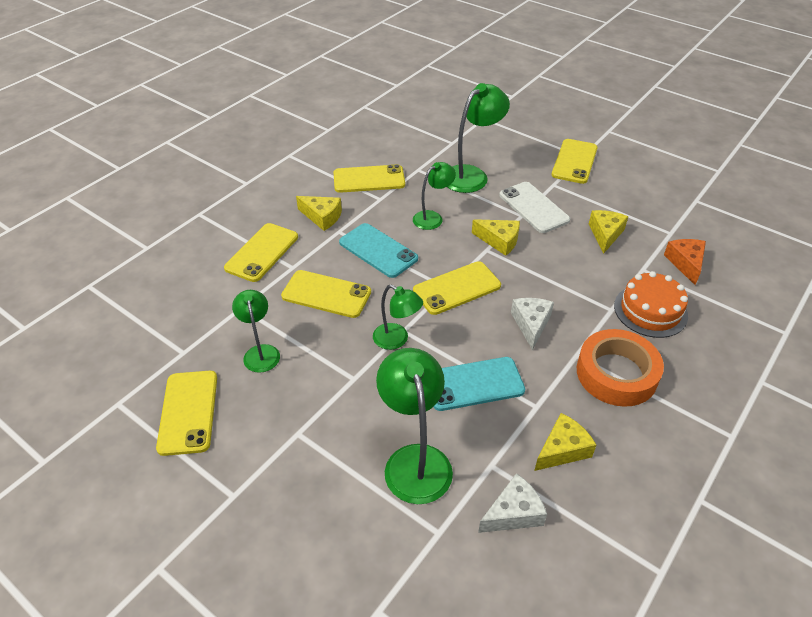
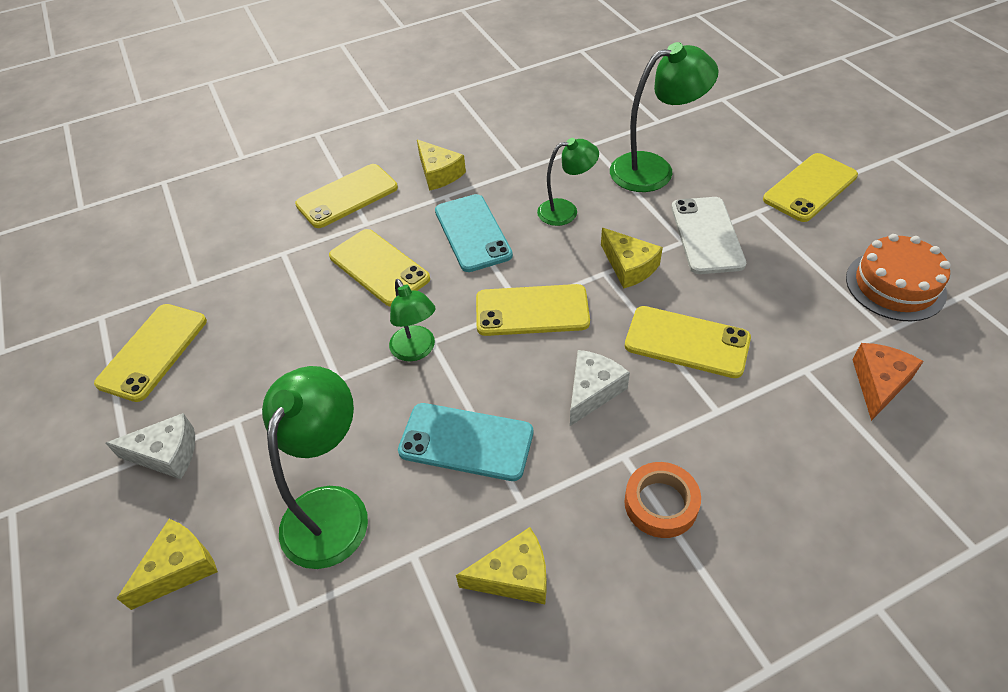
camera: 30 degrees right, 5 degrees up
(260, 352) = (265, 311): green lamp -> none
(369, 179) = (523, 142): yellow phone -> yellow phone (687, 342)
(513, 513) = (395, 630): white cheese -> white cheese (167, 454)
(605, 234) = (783, 302): yellow cheese -> yellow cheese (179, 568)
(616, 373) = (660, 503): orange tape -> orange tape, size x0.62
(650, 310) = (774, 433): orange cake -> orange cake (895, 285)

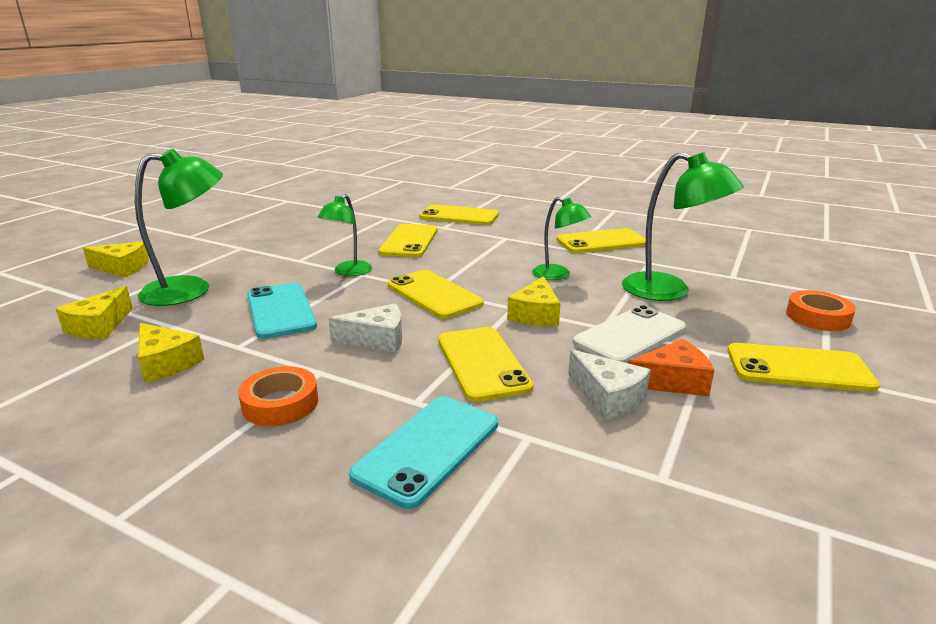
camera: 50 degrees right, 25 degrees down
(153, 352) = (274, 216): yellow phone -> yellow phone (601, 242)
(167, 454) = (202, 241): white cheese -> white cheese (608, 397)
(439, 173) = (523, 230): yellow cheese -> yellow cheese (99, 326)
(472, 233) = (483, 255): turquoise phone -> turquoise phone (428, 449)
(753, 129) = (818, 317): none -> orange tape
(879, 383) = (570, 493): orange cheese -> orange cheese (672, 381)
(895, 285) = (747, 465): orange cake -> none

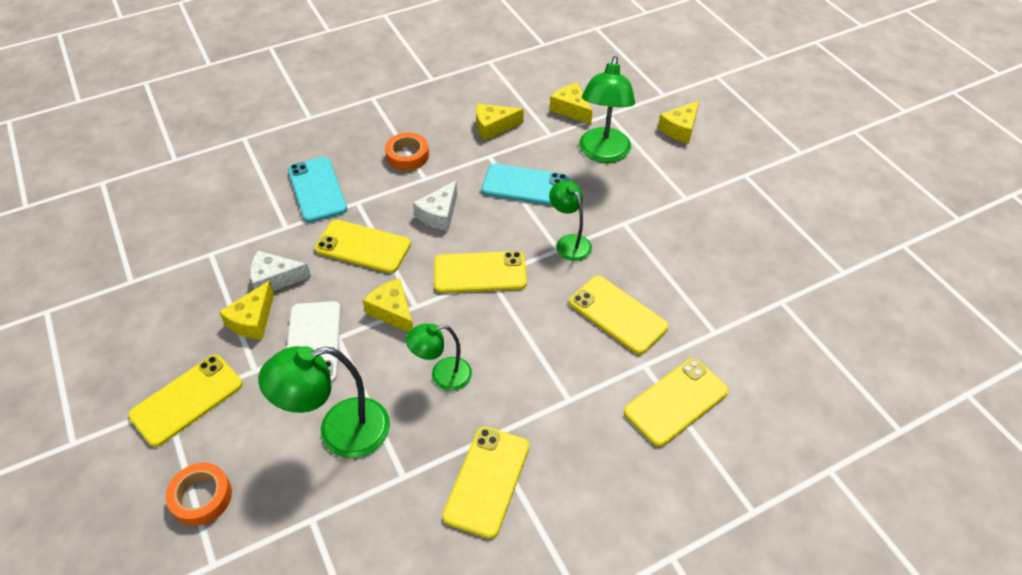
camera: 125 degrees right, 25 degrees up
(672, 381) = (252, 320): orange cheese -> yellow cheese

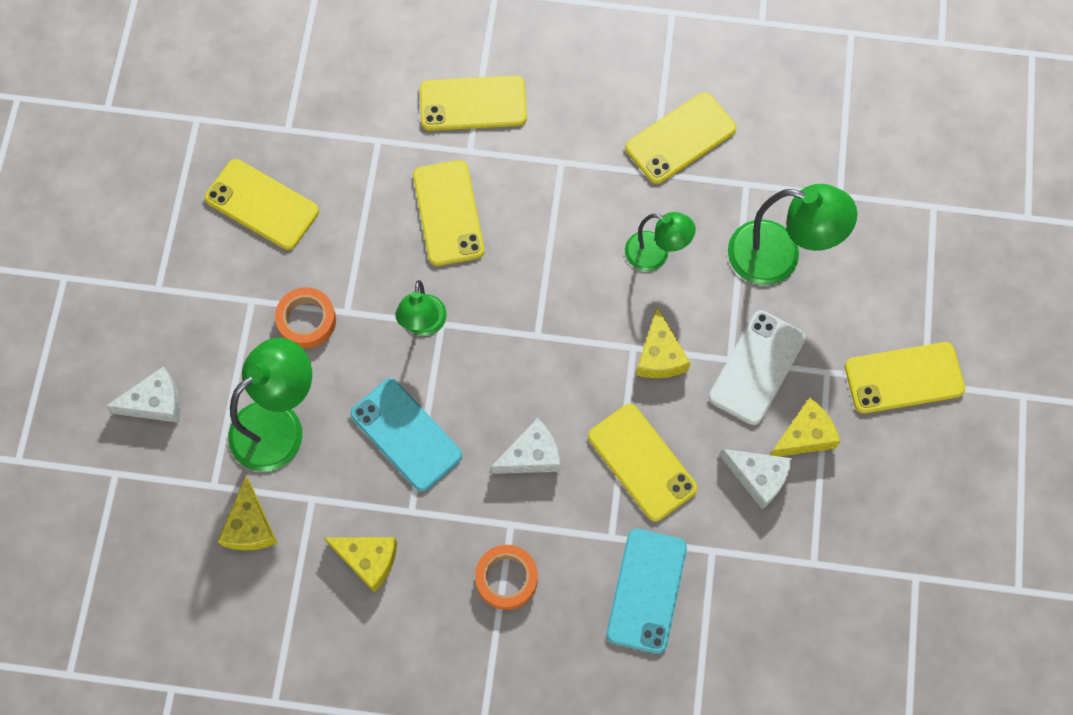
camera: 145 degrees left, 20 degrees up
(201, 497) = (923, 270): orange tape -> orange tape (306, 320)
(480, 272) = (542, 346): yellow phone -> yellow phone (262, 205)
(680, 129) = (155, 402): yellow cheese -> white cheese

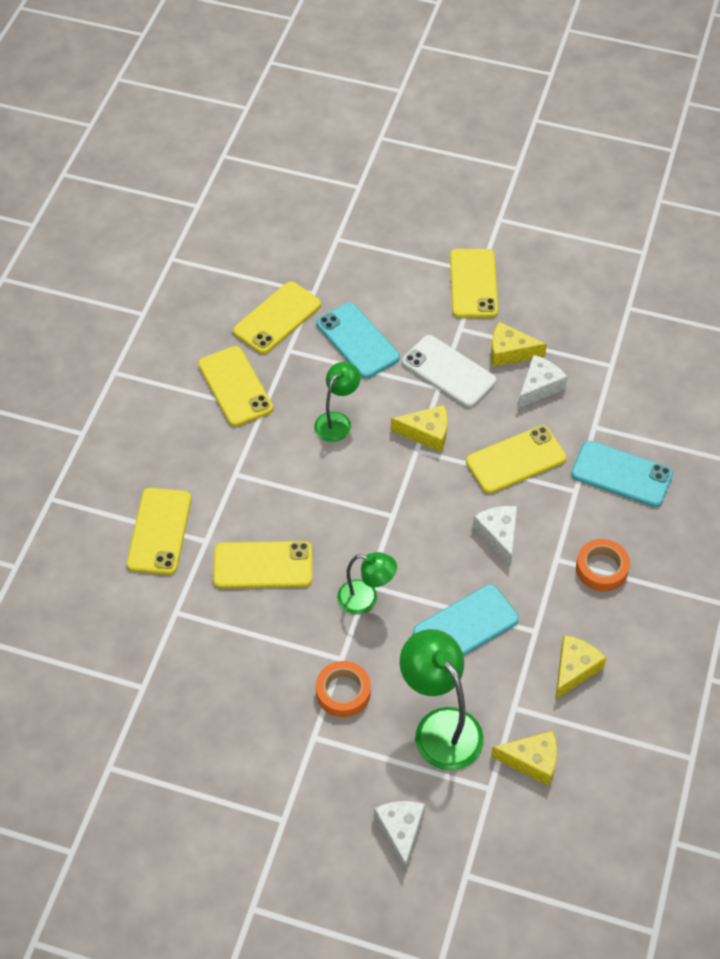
camera: 80 degrees left, 15 degrees down
(262, 205) = (217, 717): yellow phone -> yellow phone (277, 318)
(779, 257) = (357, 340): green lamp -> turquoise phone
(804, 435) = (509, 352): yellow cheese -> yellow cheese turned 60 degrees counterclockwise

